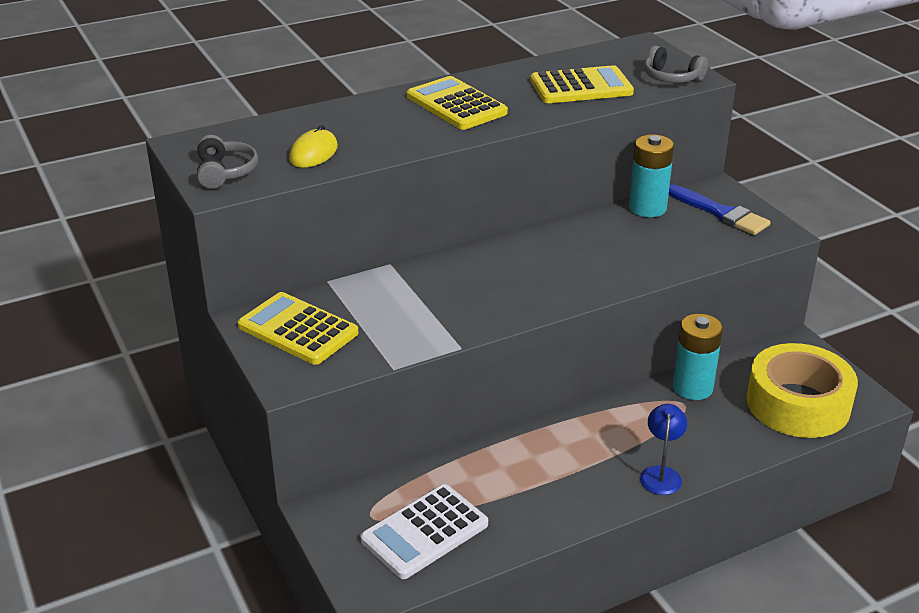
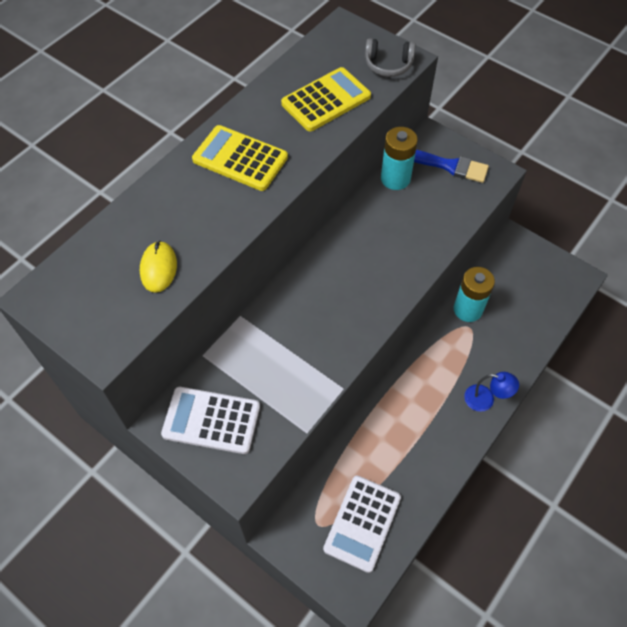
camera: 25 degrees left, 25 degrees up
(225, 172) = (97, 323): grey headphones -> none
(298, 330) = (211, 420): yellow calculator -> white calculator
(661, 474) = (485, 399): blue lamp -> blue lamp turned 120 degrees clockwise
(798, 404) = (539, 297): yellow tape -> none

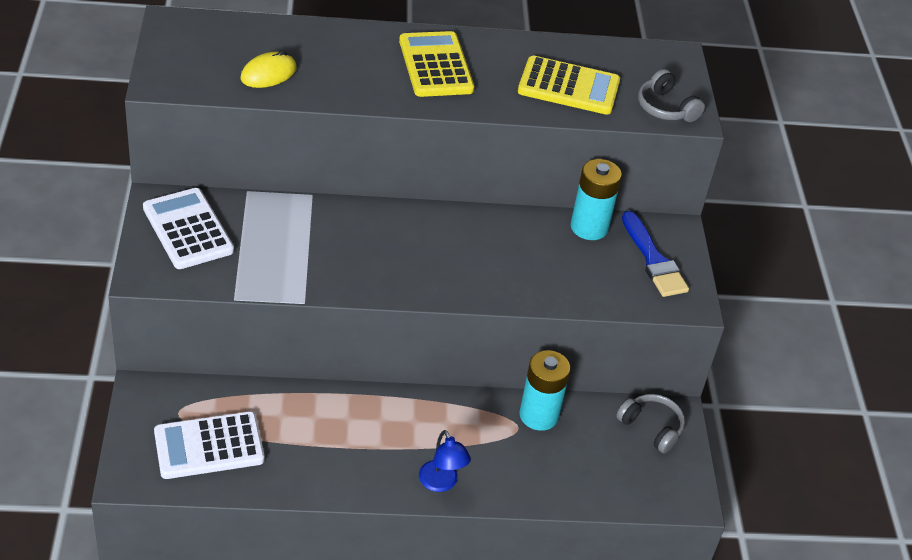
camera: 45 degrees right, 15 degrees down
(515, 258) = (651, 427): none -> grey headphones

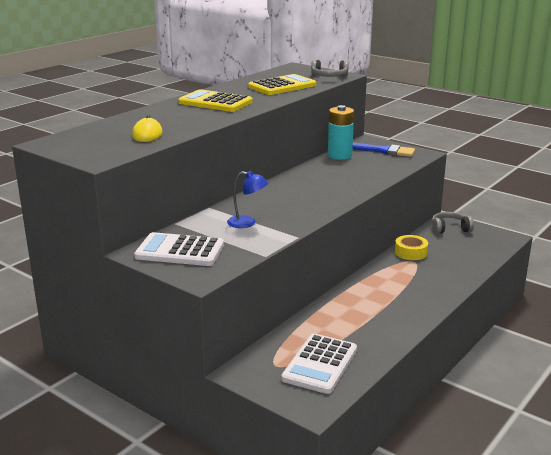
camera: 45 degrees left, 20 degrees down
(441, 483) = (433, 297): blue lamp -> blue lamp (247, 223)
(538, 415) = (411, 252): turquoise battery -> yellow tape

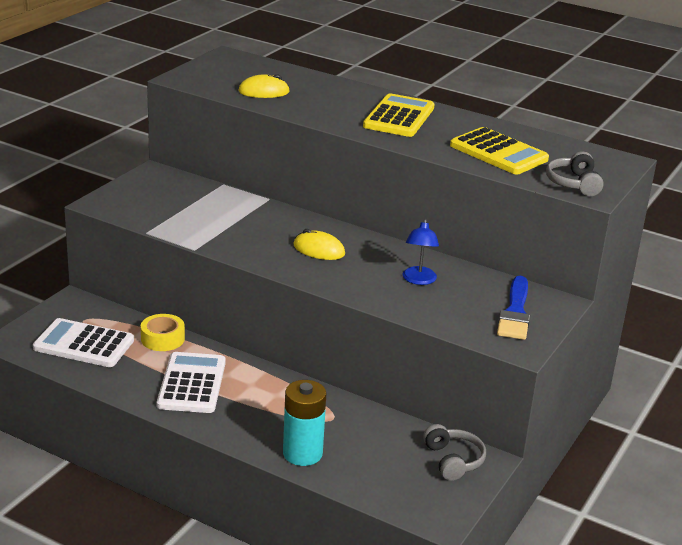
camera: 80 degrees right, 5 degrees up
(180, 251) = (157, 191): white calculator -> white calculator (191, 384)
(247, 223) = (229, 220): blue lamp -> blue lamp (418, 280)
(300, 195) = (319, 250): none -> yellow mouse
(339, 155) = (477, 278): turquoise battery -> turquoise battery (302, 453)
(411, 252) = (359, 417): yellow tape -> yellow tape (162, 339)

